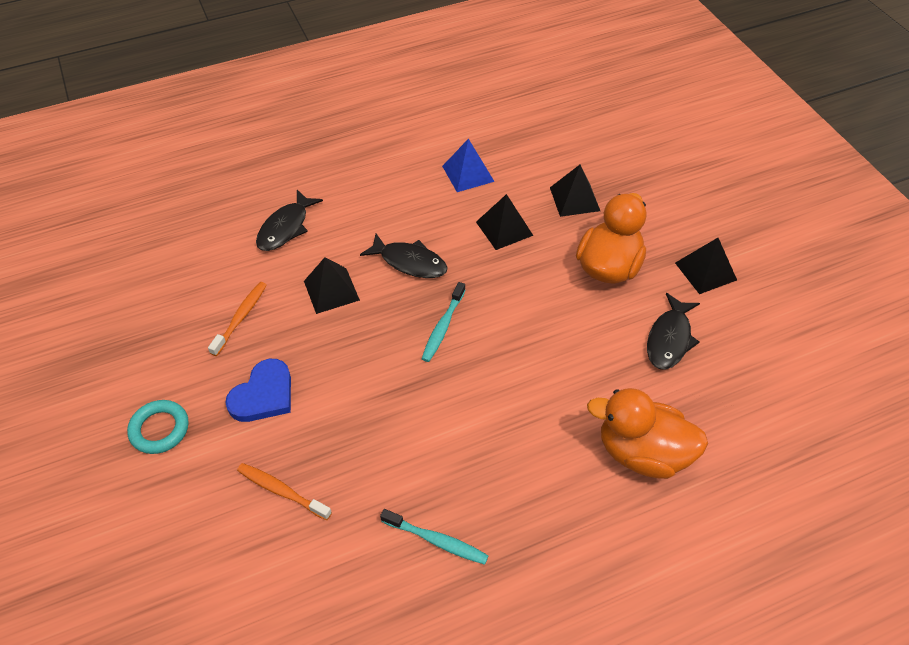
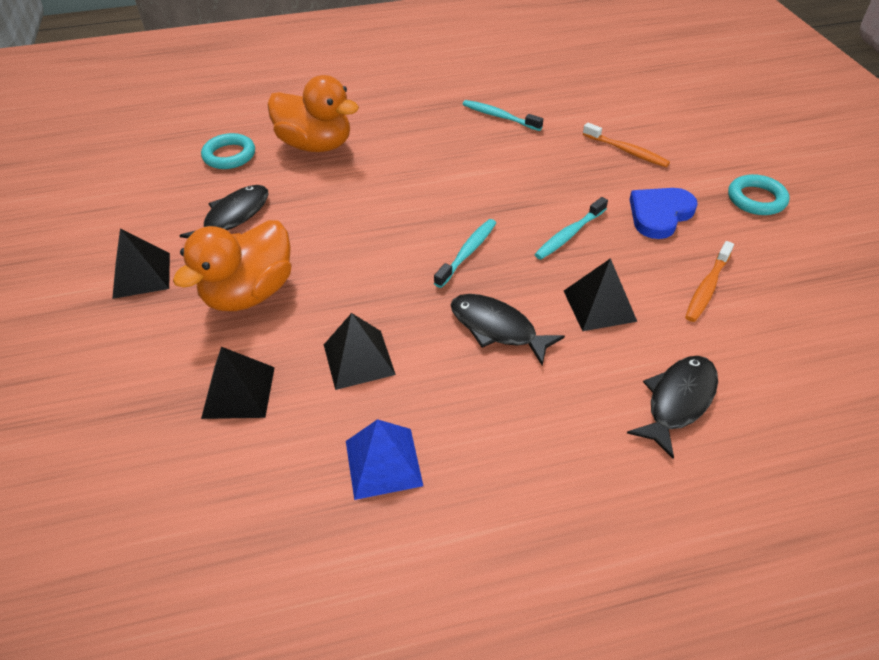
camera: 170 degrees left, 5 degrees down
(352, 359) = (569, 234): none -> turquoise toothbrush
(729, 422) = (229, 155): none -> turquoise ring

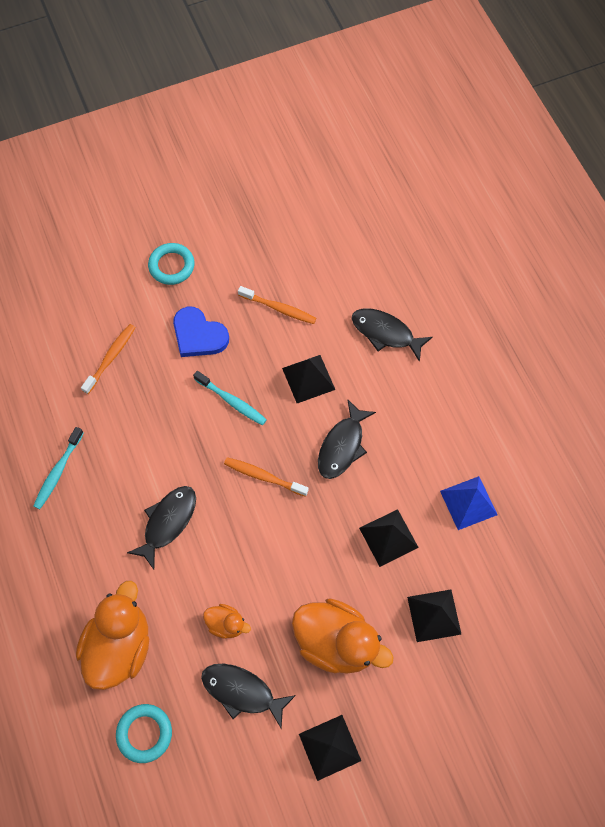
camera: 100 degrees left, 20 degrees up
(307, 211) = (226, 624): none -> orange duck
(429, 179) = (167, 522): none -> black fish
(467, 253) = (264, 476): turquoise toothbrush -> orange toothbrush

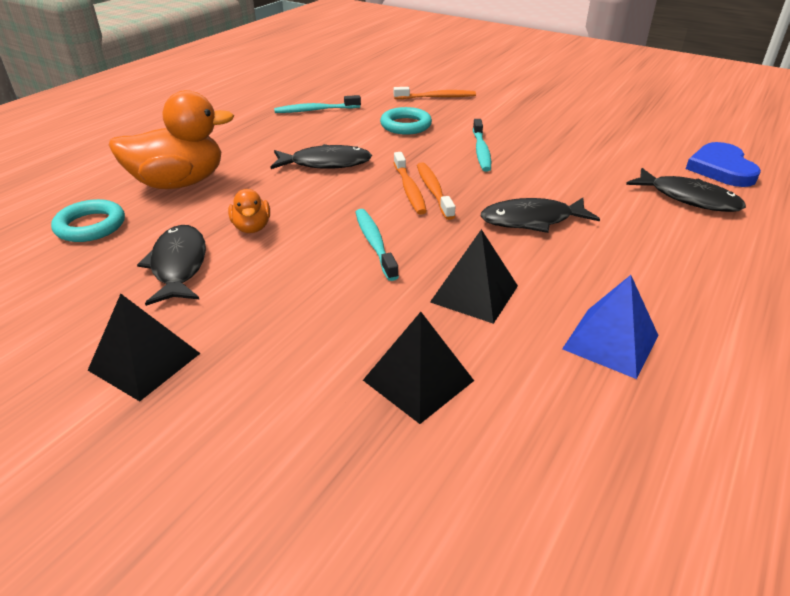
camera: 55 degrees right, 30 degrees down
(171, 266) = (548, 92): turquoise ring -> turquoise ring (406, 125)
(199, 335) = (513, 119): blue heart -> blue heart (721, 169)
(279, 308) = (601, 140): orange toothbrush -> orange toothbrush (409, 189)
(301, 558) = (374, 243): none -> turquoise toothbrush
(308, 378) = (566, 177): black pyramid -> none
(336, 642) = (298, 308): orange duck -> none
(385, 333) = (689, 198): black fish -> black fish turned 135 degrees clockwise

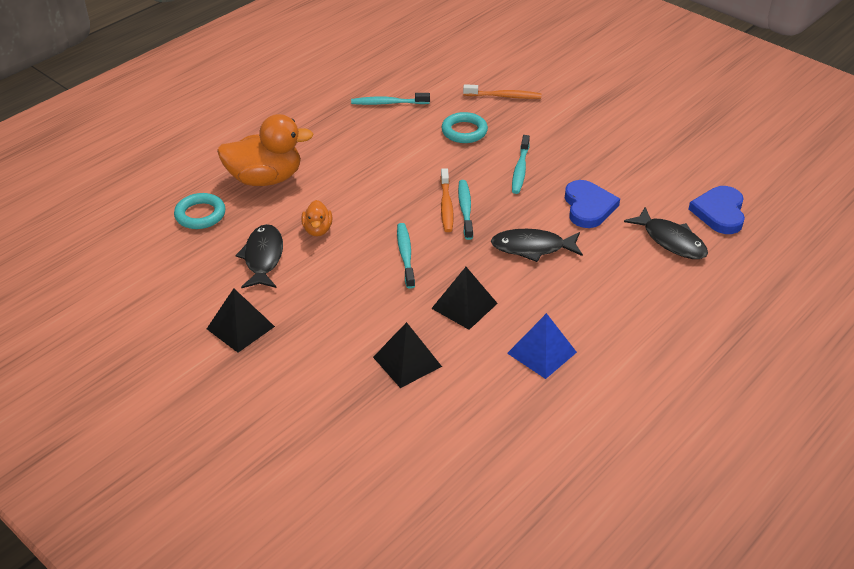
camera: 10 degrees right, 5 degrees up
(326, 163) = (385, 170): black fish -> none
(434, 191) = (465, 209): orange toothbrush -> turquoise toothbrush
(575, 176) = (588, 207): none -> blue heart

